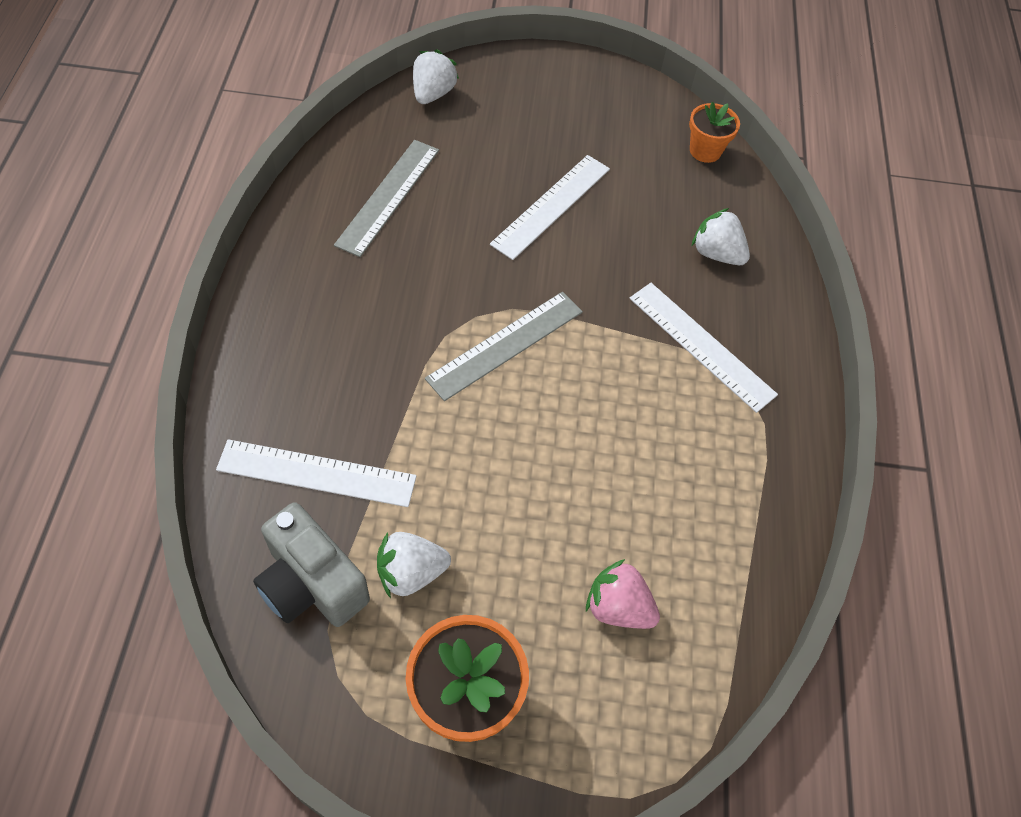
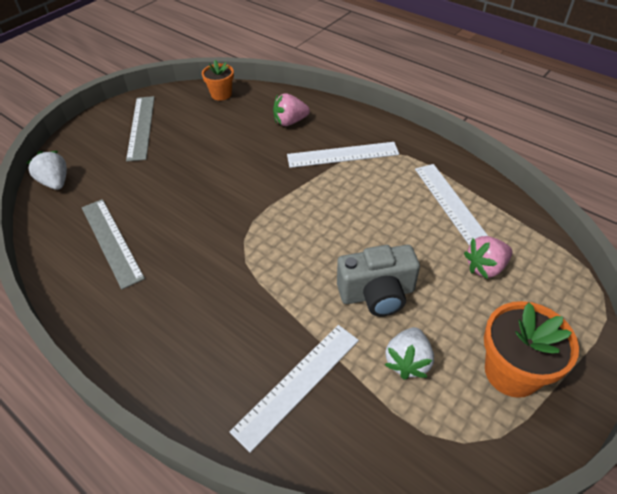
camera: 50 degrees left, 10 degrees down
(311, 583) = (383, 427): grey camera -> grey camera (377, 294)
(505, 345) = (276, 235): grey ruler -> grey ruler (141, 127)
(551, 206) = (197, 169): white ruler -> white ruler (452, 204)
(716, 253) = (290, 122): white strawberry -> pink strawberry

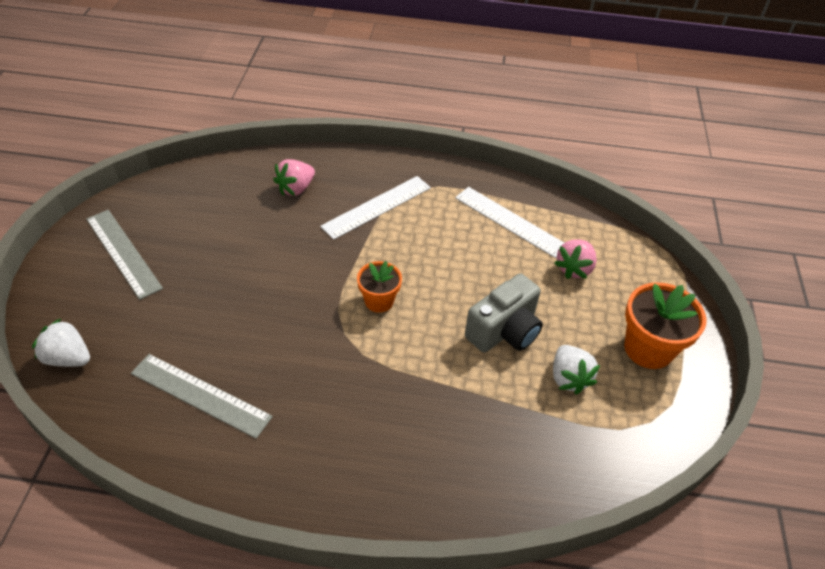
camera: 35 degrees left, 0 degrees up
(221, 94) = (191, 181): orange flower pot -> orange flower pot (379, 301)
(298, 384) = (495, 442): white ruler -> none

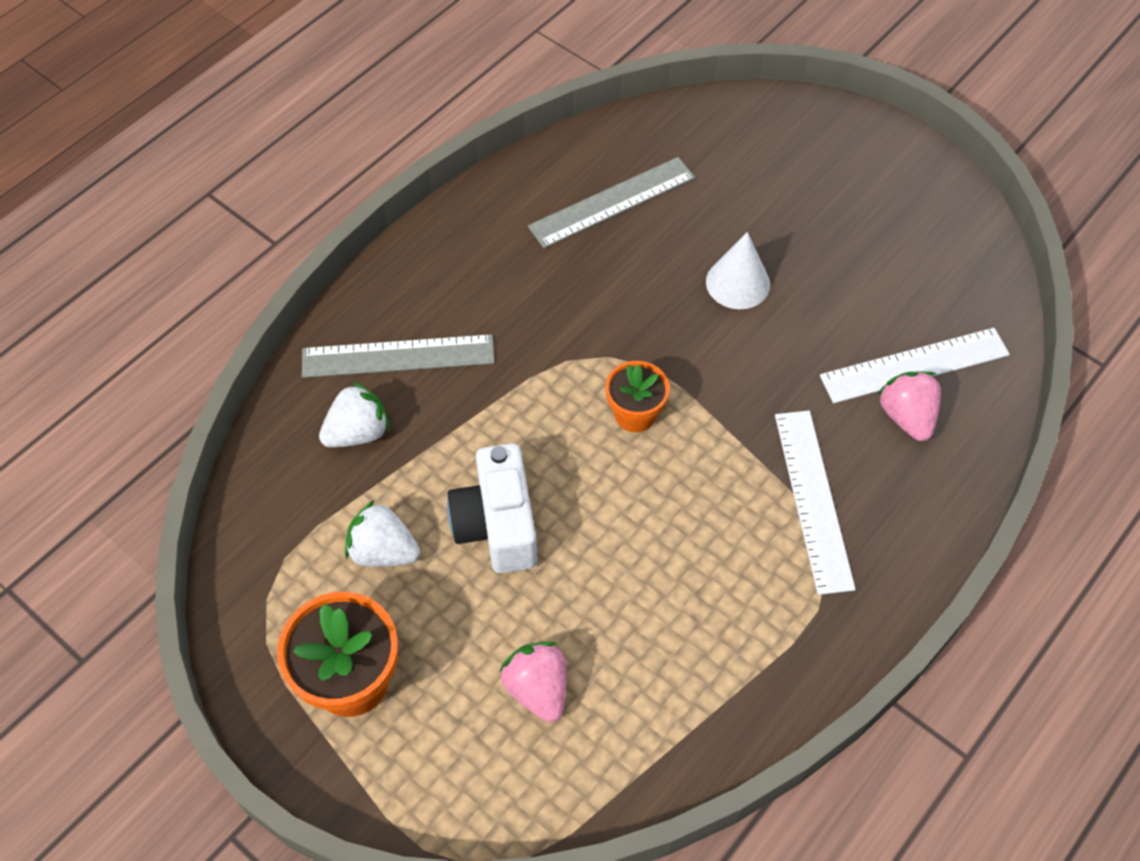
camera: 125 degrees right, 10 degrees up
(68, 358) = (732, 118): white strawberry -> white strawberry (358, 432)
(123, 253) = (872, 198): grey ruler -> grey ruler (398, 356)
(240, 292) = (738, 283): none -> white cone
(504, 331) = (497, 525): grey camera -> white camera
(510, 221) = (682, 664): white ruler -> white ruler (914, 365)

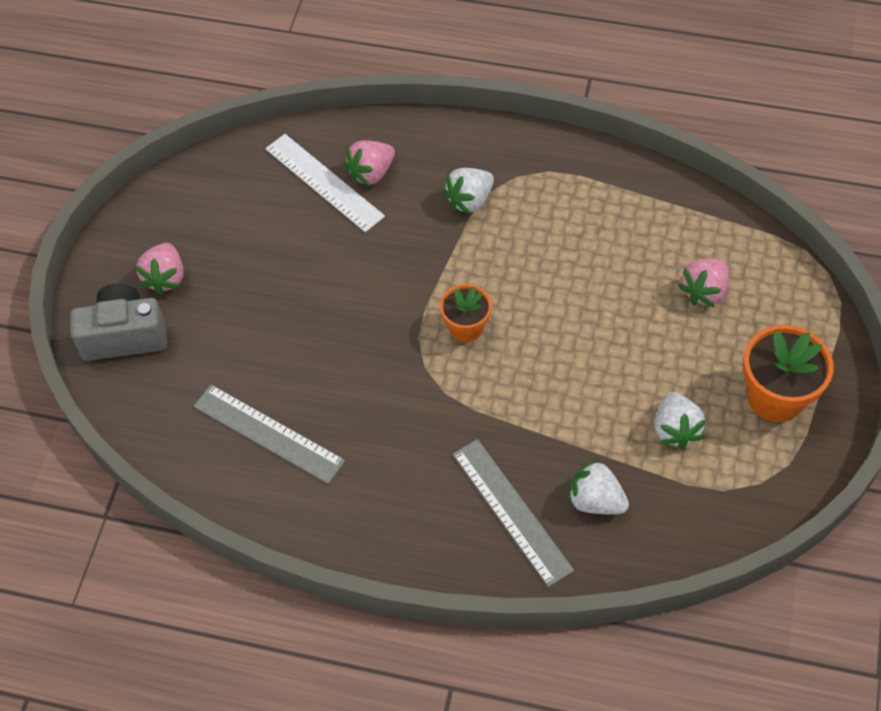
camera: 115 degrees left, 0 degrees up
(497, 525) = (608, 370): white camera -> none
(738, 283) = (307, 313): white cone -> none
(792, 133) = (124, 336): none -> grey camera
(813, 499) = (469, 200): white ruler -> white strawberry
(849, 185) = (165, 278): none -> pink strawberry

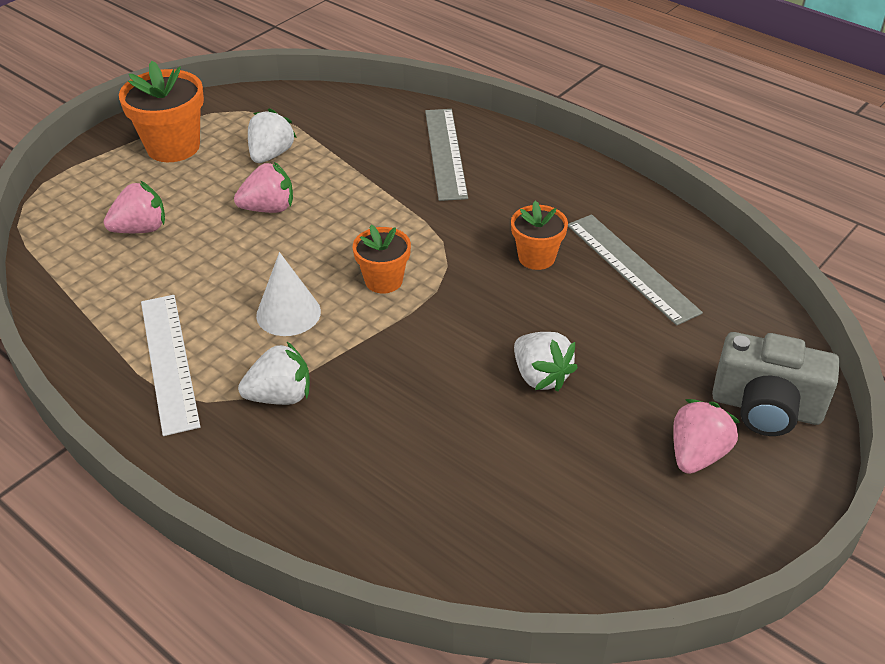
camera: 155 degrees left, 15 degrees down
(324, 182) = (437, 492): white ruler -> white ruler (168, 361)
(354, 409) = (536, 257): none -> orange flower pot
(371, 173) = (370, 478): pink strawberry -> pink strawberry (268, 208)
(516, 265) = (288, 313): none -> white cone
(595, 500) = (374, 138): white strawberry -> white strawberry (540, 376)

